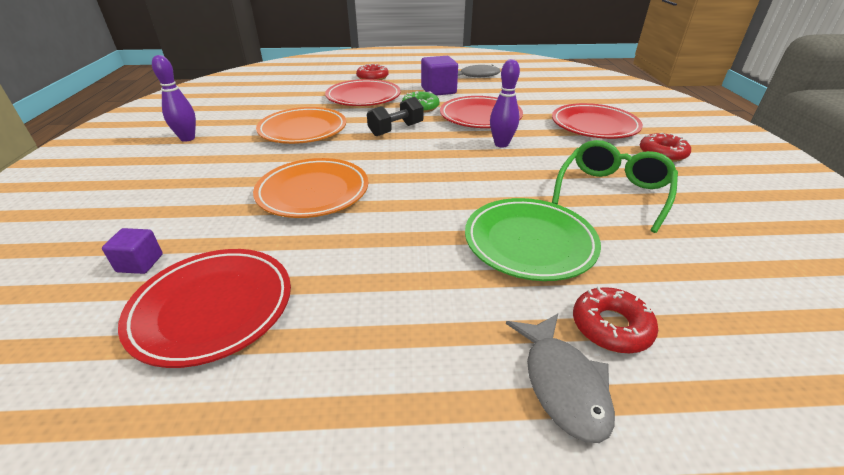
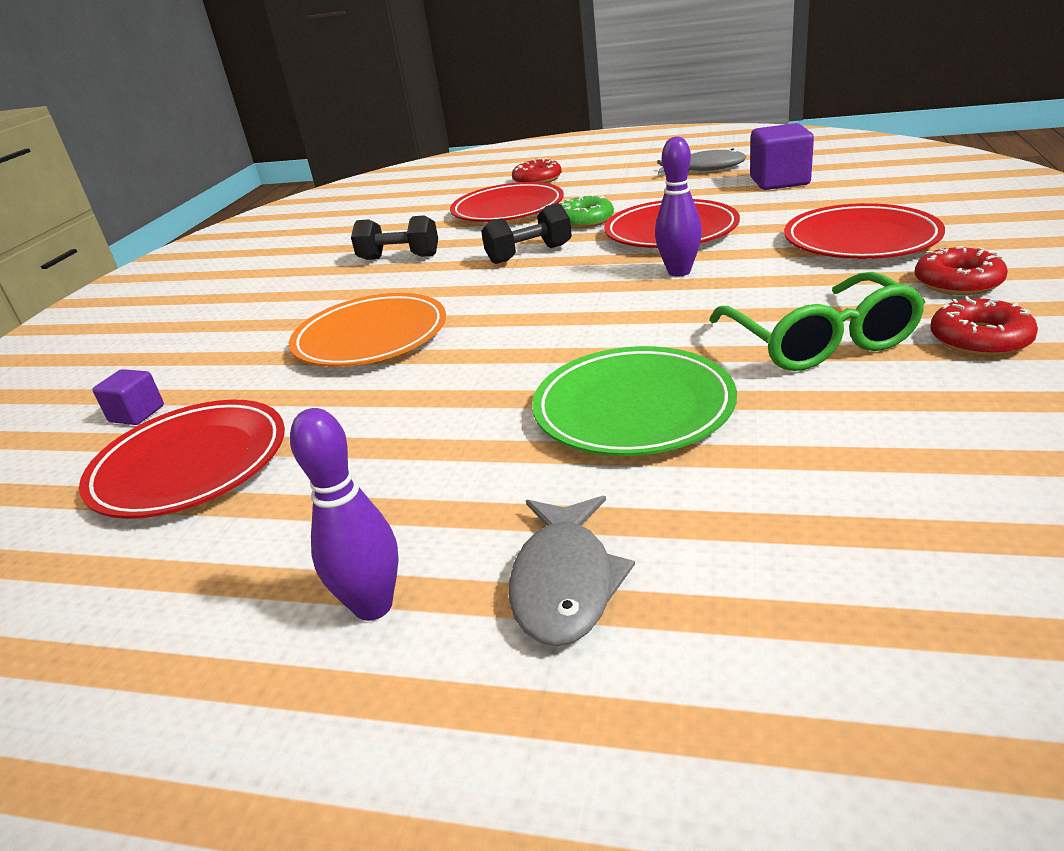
camera: 20 degrees right, 5 degrees down
(187, 138) = (251, 271): purple bowling pin -> purple bowling pin (373, 606)
(303, 130) = (399, 258): orange plate -> black dumbbell
(438, 90) = (628, 194): purple cube -> purple cube (779, 181)
(611, 326) = (683, 522): red donut -> red donut (980, 339)
(613, 192) = (820, 341): green glasses -> green glasses turned 120 degrees clockwise

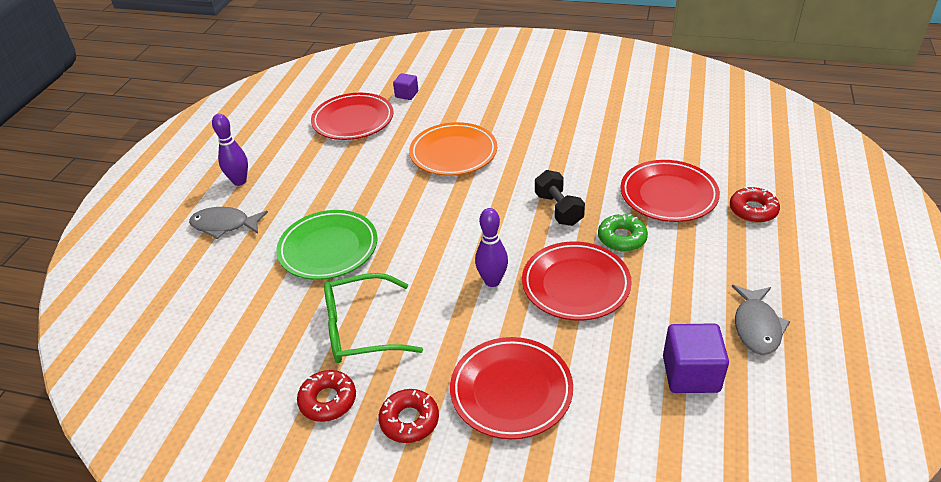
camera: 90 degrees right, 10 degrees up
(399, 258) = (578, 149): black dumbbell -> none

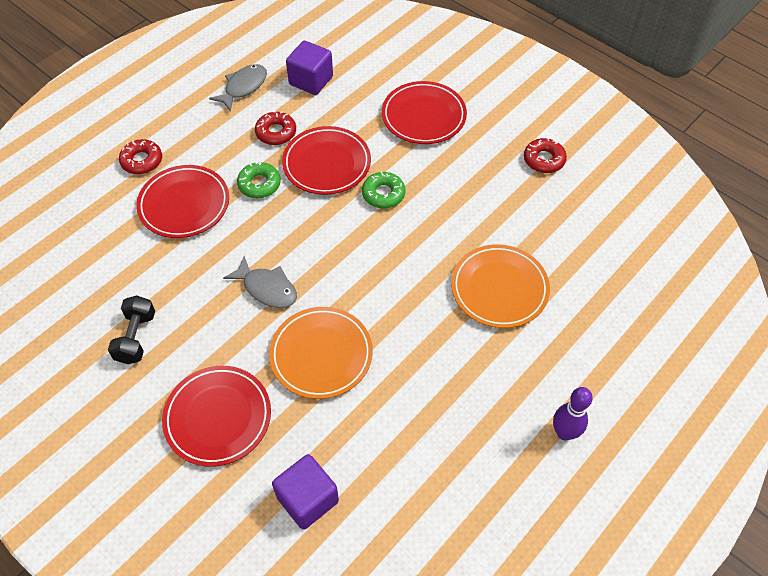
camera: 155 degrees left, 15 degrees up
(224, 225) = (591, 369): grey fish -> grey fish (267, 288)
(328, 248) = (499, 289): green plate -> orange plate
(353, 120) = (398, 479): red plate -> red plate (218, 417)
(360, 329) = (502, 200): green glasses -> none
(406, 94) = (307, 499): purple cube -> purple cube, size x1.76
(409, 420) = (496, 126): red donut -> red donut (276, 132)
(492, 281) = (383, 194): purple bowling pin -> green donut
(558, 209) = (281, 234): black dumbbell -> black dumbbell (136, 337)

